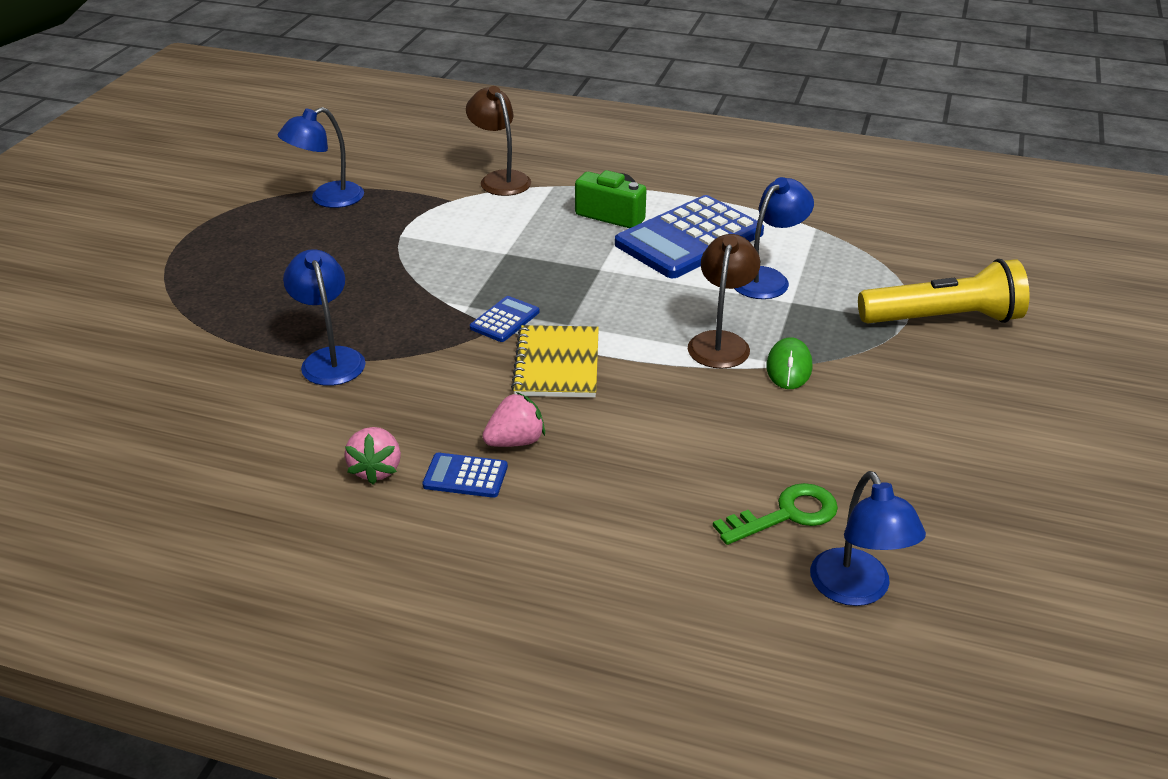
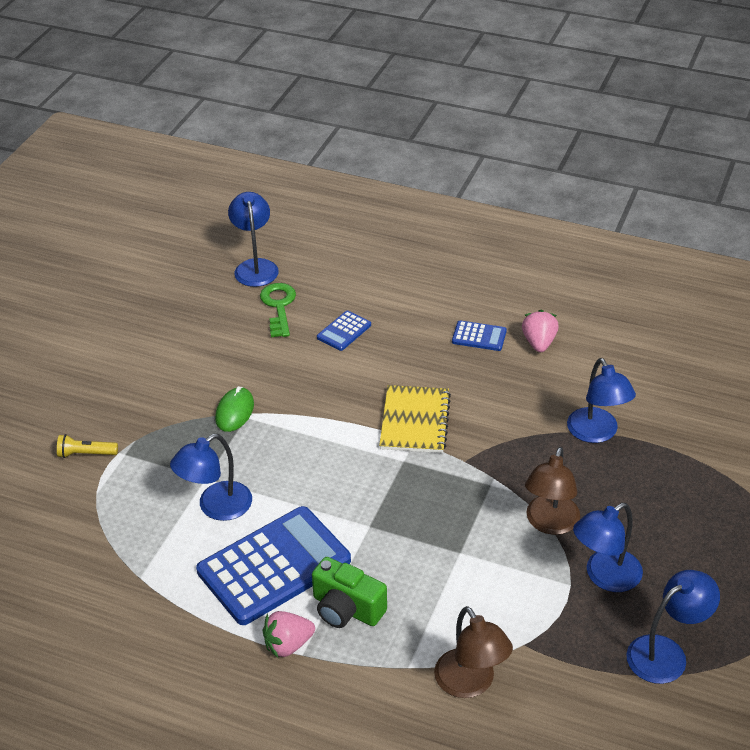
camera: 175 degrees left, 5 degrees up
(365, 241) = (604, 577): none -> blue lamp
(504, 320) = (458, 468): blue calculator -> blue calculator (344, 331)
(515, 441) = (446, 359): pink strawberry -> pink strawberry (288, 645)
(721, 342) = (280, 437): brown lamp -> brown lamp (550, 523)
(786, 514) = (278, 306): green key -> green key turned 105 degrees clockwise
(943, 319) = (86, 454): yellow flashlight -> yellow flashlight, size x0.44

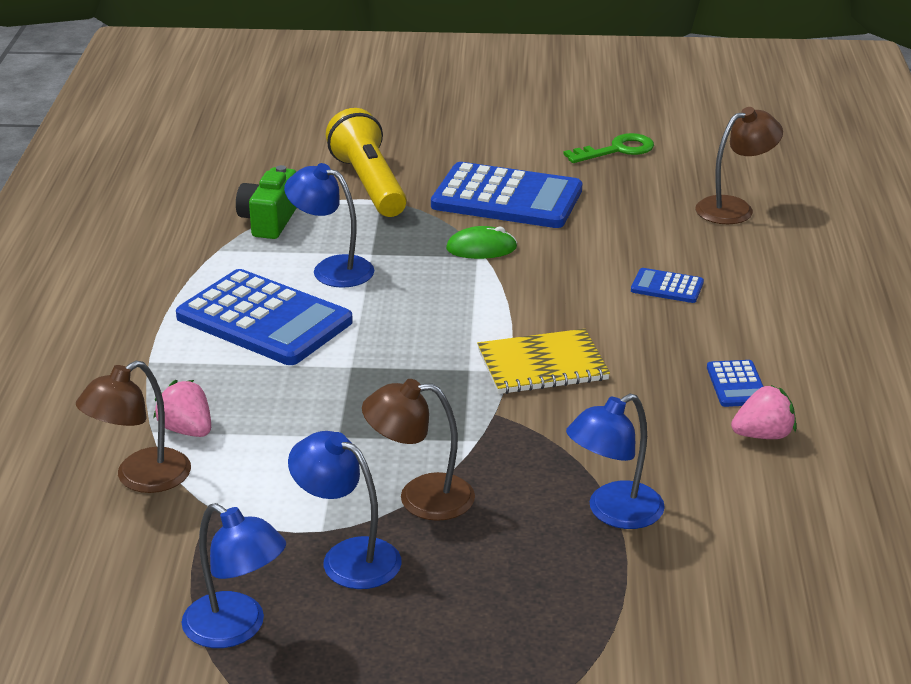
camera: 70 degrees right, 10 degrees down
(86, 454) = (369, 184): yellow flashlight -> yellow flashlight, size x2.27
(164, 377) = (507, 198): none -> blue calculator
(255, 267) = (734, 208): blue lamp -> brown lamp
(278, 306) = (676, 237): green key -> green key (617, 150)
(288, 645) = (159, 350): pink strawberry -> pink strawberry (187, 430)
(346, 609) = (221, 376): green camera -> green camera (269, 221)

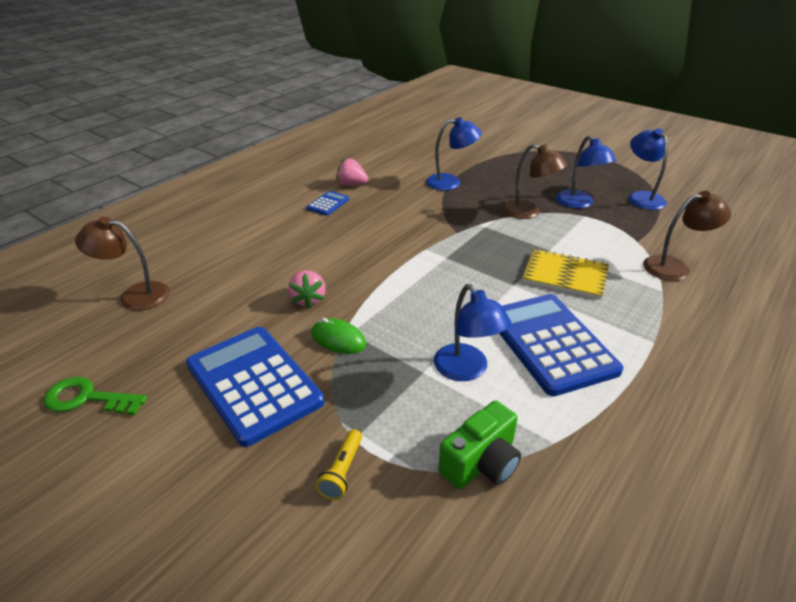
camera: 145 degrees left, 5 degrees up
(187, 430) = (639, 284): pink strawberry -> pink strawberry (308, 299)
(369, 184) = (342, 471): yellow flashlight -> yellow flashlight, size x0.44
(542, 365) = (404, 245): yellow notebook -> yellow notebook (565, 275)
(667, 287) = (274, 260): blue calculator -> none

